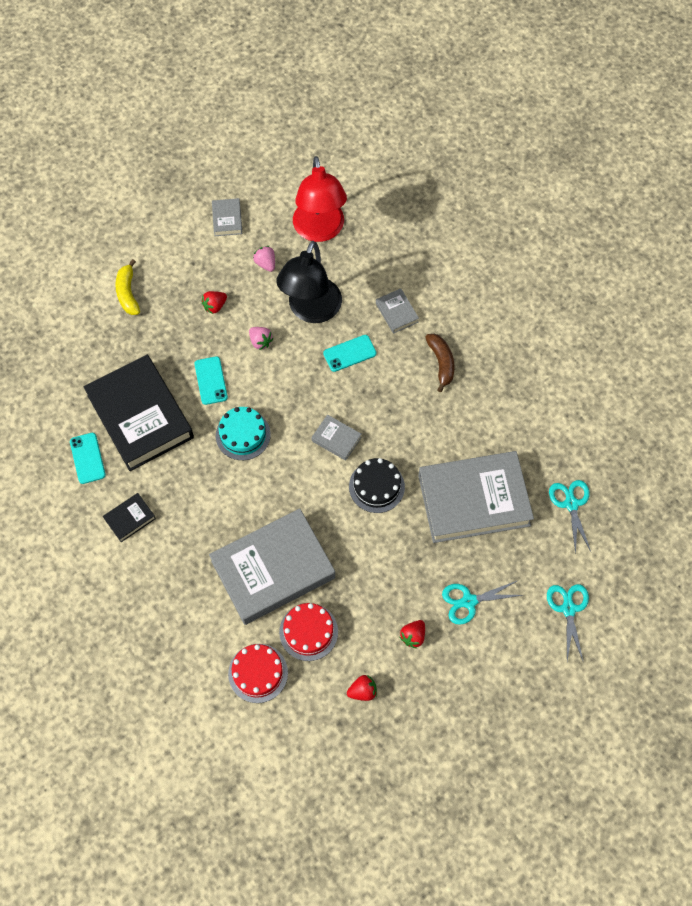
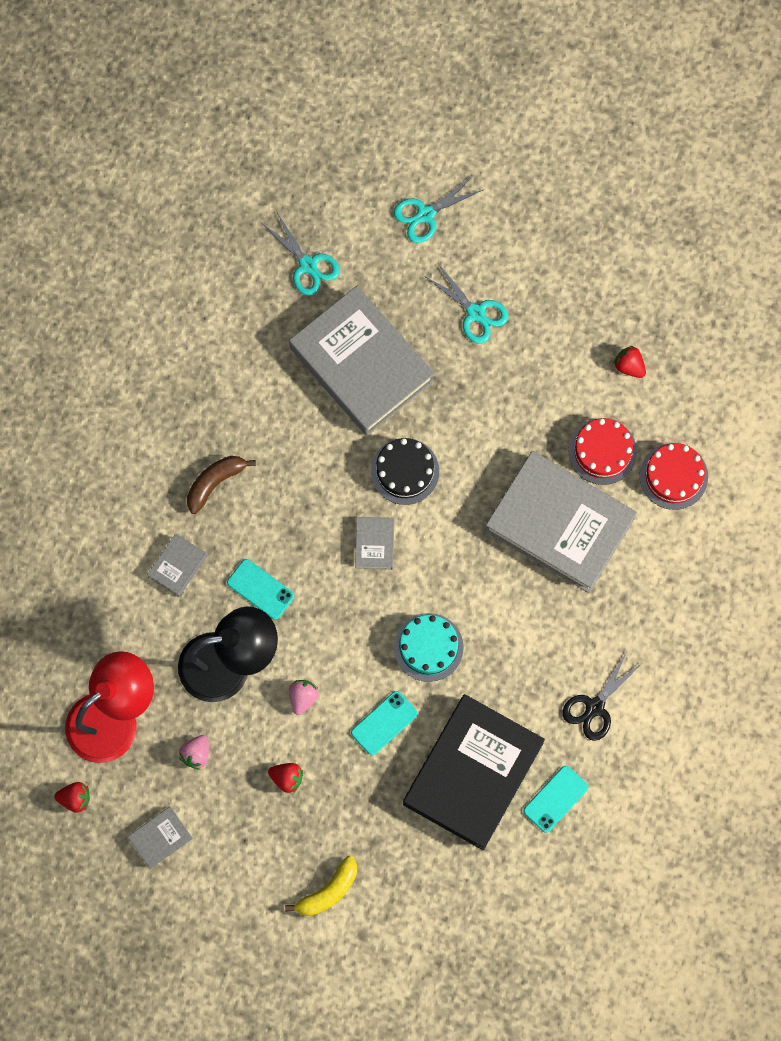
camera: 120 degrees left, 10 degrees up
(130, 519) = (595, 707): black book -> black scissors
(413, 636) = (545, 348): red strawberry -> red strawberry (75, 798)
(571, 504) = (308, 265): turquoise scissors -> turquoise scissors turned 90 degrees counterclockwise

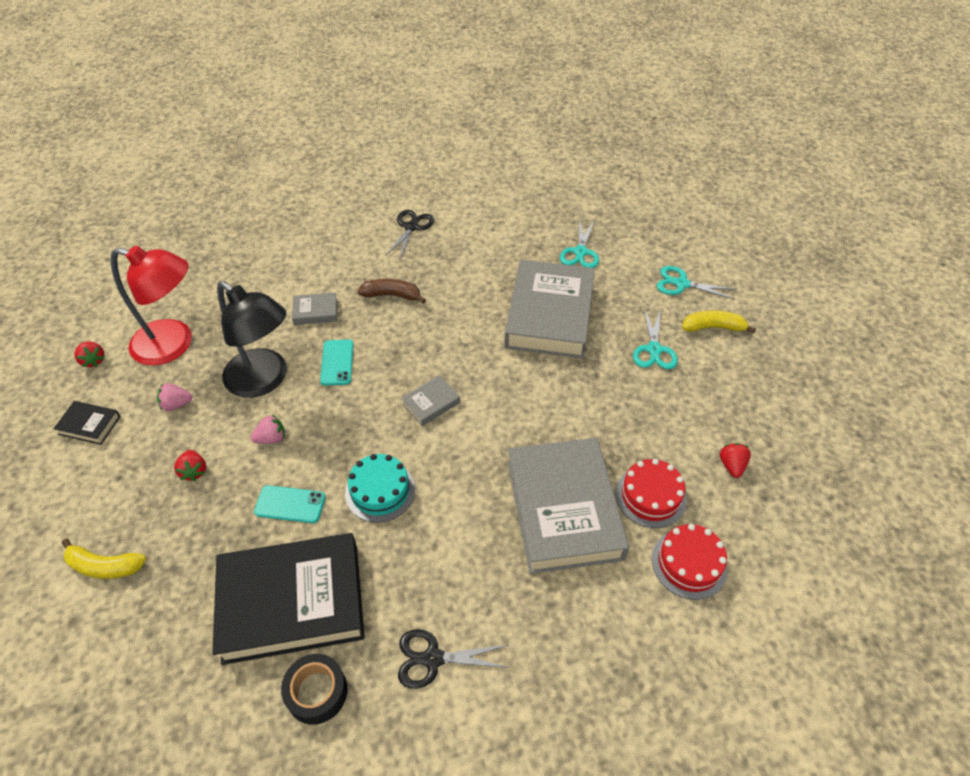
camera: 50 degrees right, 25 degrees down
(131, 393) = (411, 227): none -> black scissors
(160, 838) = (89, 425): grey book -> black book
(405, 471) = (502, 385): black cake -> none
(495, 239) = (713, 327): none -> yellow banana
(555, 799) = (317, 692): turquoise phone -> black tape

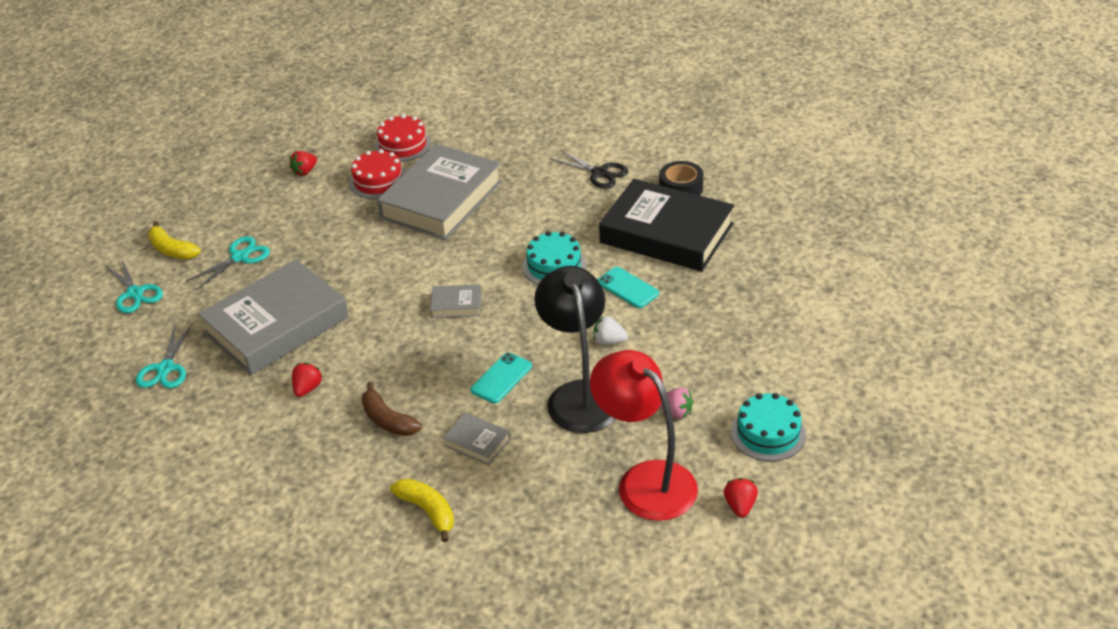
camera: 140 degrees left, 10 degrees down
(89, 425) = (768, 433): black book -> turquoise cake
(104, 566) = (793, 312): yellow banana -> yellow banana (428, 511)
(194, 471) = (690, 346): red strawberry -> red strawberry (307, 388)
(271, 438) = (609, 341): pink strawberry -> white strawberry
(411, 227) = (280, 496): black scissors -> none
(580, 252) = (165, 368): turquoise scissors -> turquoise scissors turned 135 degrees clockwise

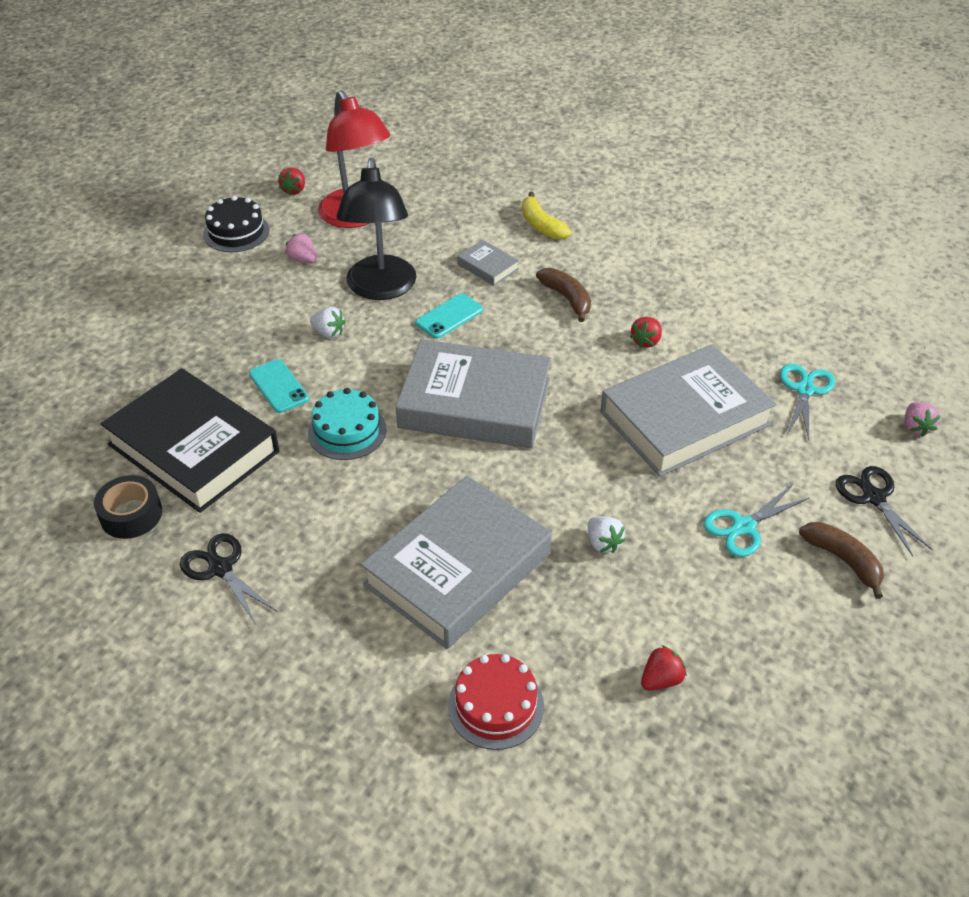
camera: 170 degrees left, 5 degrees up
(77, 353) = (916, 427): none -> pink strawberry
(135, 293) = (873, 497): turquoise scissors -> black scissors
(172, 250) = (843, 560): yellow banana -> brown banana
(343, 230) = (603, 543): none -> white strawberry
(378, 181) = (545, 629): red cake -> none
(456, 305) = (475, 403): grey book -> grey book, size x2.40
(768, 433) = (236, 232): turquoise cake -> black cake

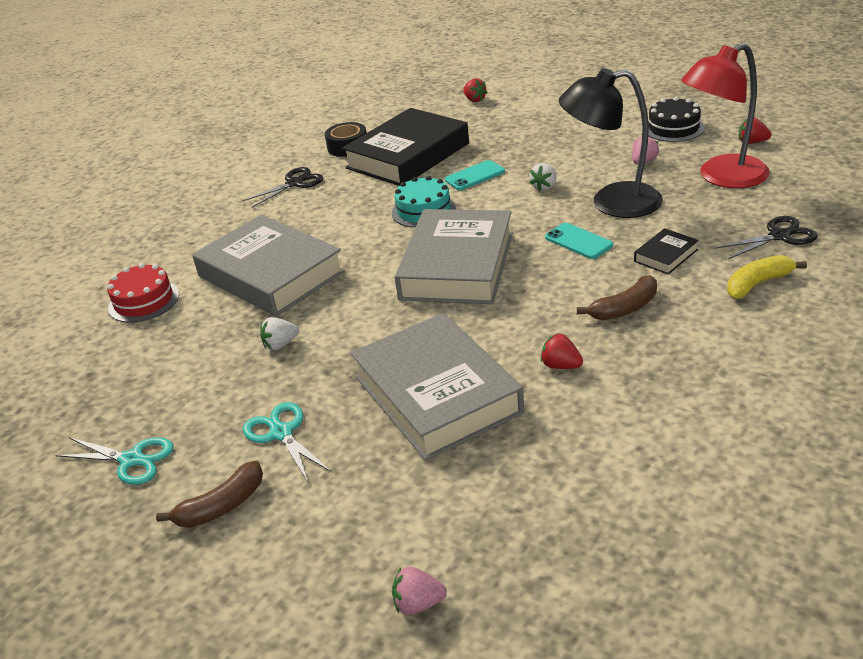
camera: 95 degrees right, 10 degrees down
(488, 267) = (665, 256): grey book -> black book
(661, 679) = (133, 379): red strawberry -> red strawberry (474, 100)
(805, 390) = (486, 495): turquoise scissors -> turquoise scissors (132, 460)
(873, 497) = (303, 543): black scissors -> black scissors (779, 236)

